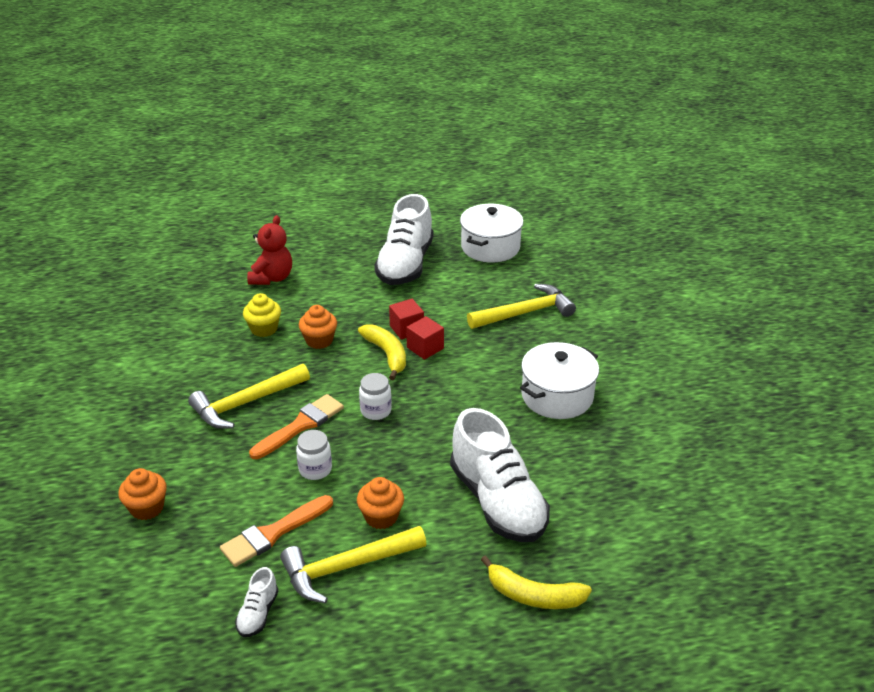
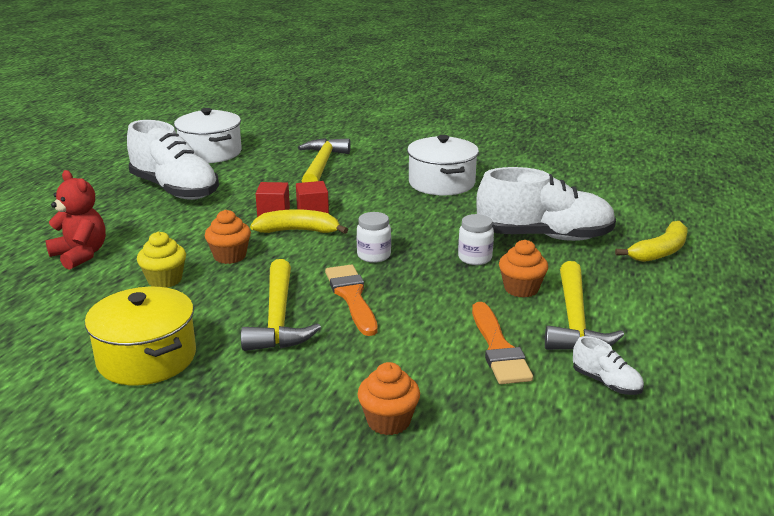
camera: 60 degrees left, 10 degrees down
(163, 370) = (147, 358): none -> yellow pot
(315, 469) = (426, 304): white jar -> white jar (475, 258)

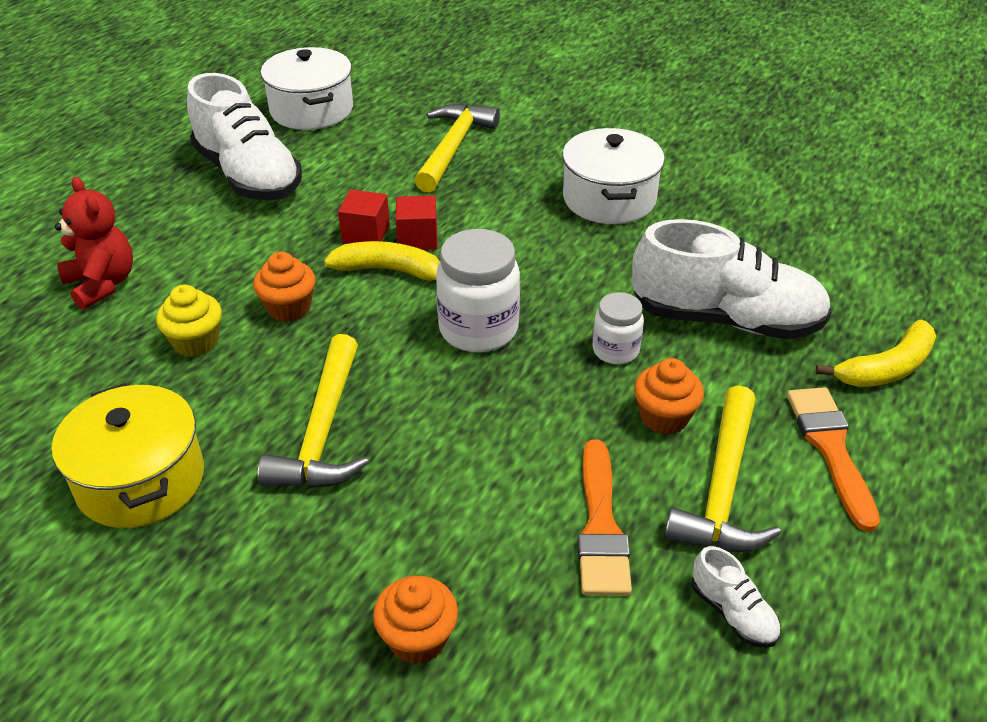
camera: 10 degrees right, 15 degrees up
(351, 297) = (429, 403): orange brush -> orange brush (830, 449)
(374, 256) = (478, 329): white jar -> white jar, size x1.72

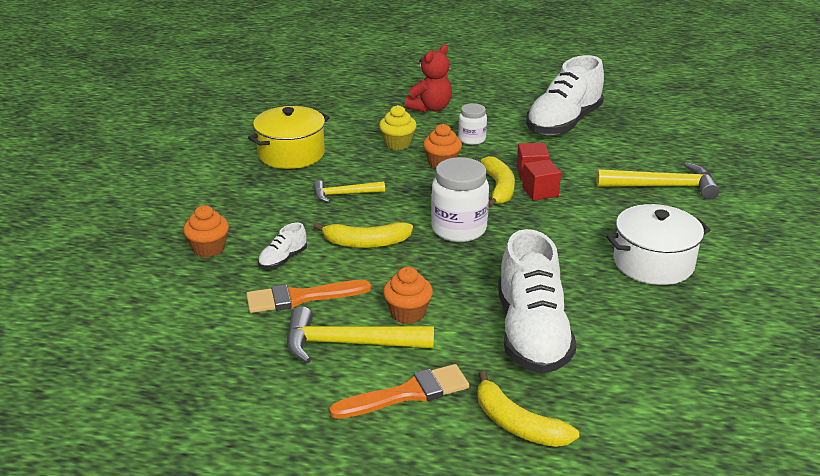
camera: 75 degrees right, 10 degrees down
(311, 110) = (660, 126): white pot -> none
(323, 432) = (344, 194): yellow hammer -> yellow hammer, size x0.60
(477, 429) = (366, 243): none -> yellow banana
(615, 350) = (467, 286): white jar -> white jar (472, 139)
(733, 613) = (246, 354): white shoe -> white shoe (283, 259)

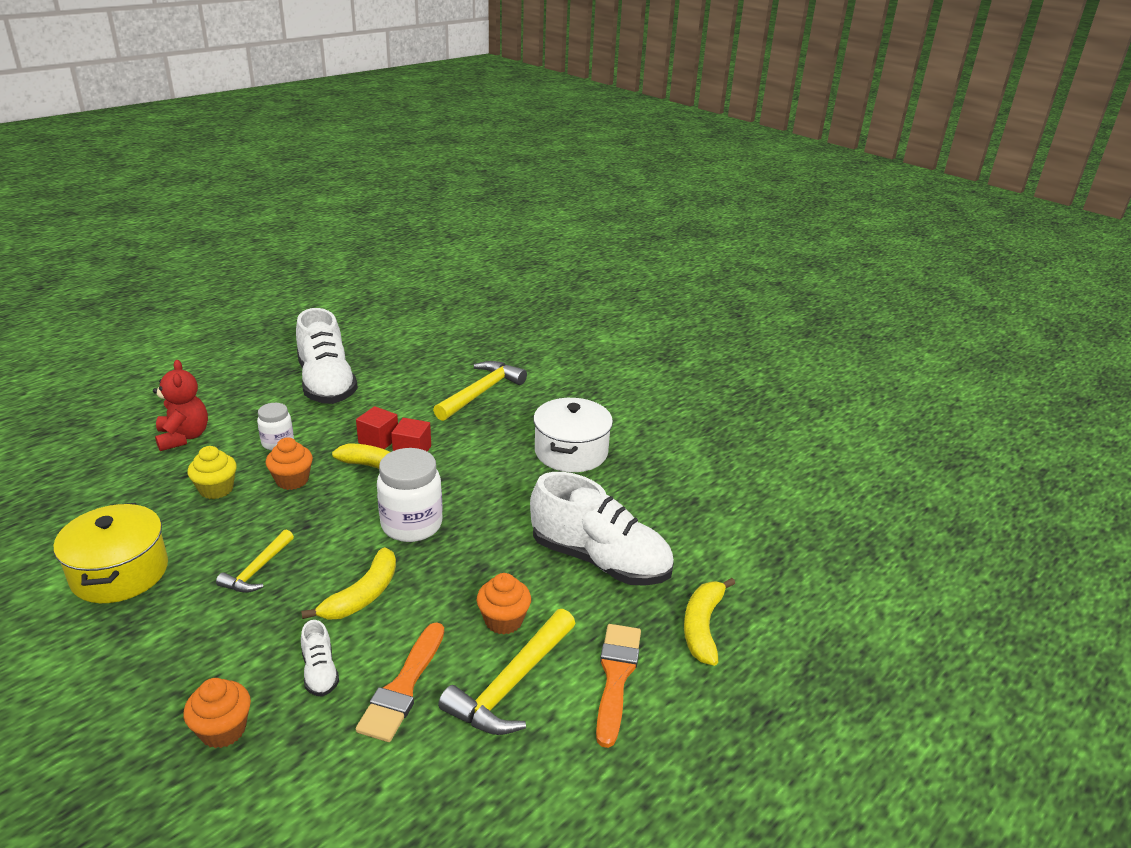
camera: 60 degrees left, 0 degrees up
(517, 424) = (703, 627): yellow banana -> yellow banana turned 120 degrees clockwise

